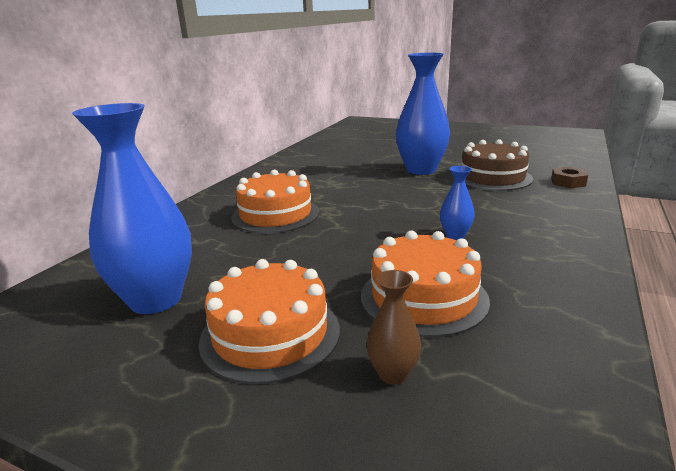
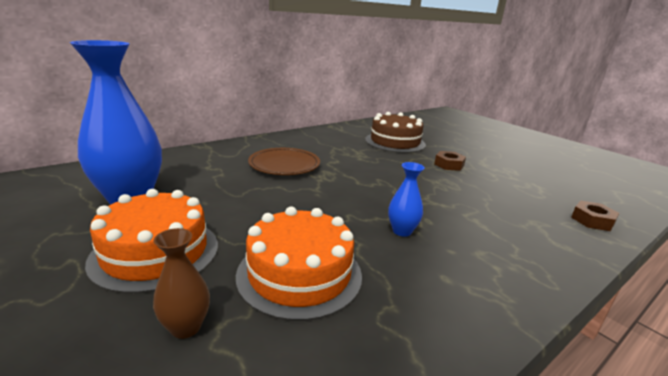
camera: 25 degrees right, 0 degrees up
(275, 214) = (284, 165): orange cake -> brown plate
(421, 170) = (449, 165): blue vase -> brown nut
(492, 177) = (511, 191): brown cake -> brown cake (395, 142)

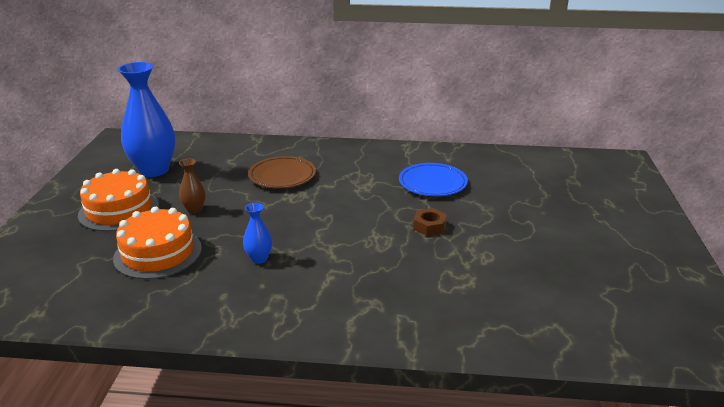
camera: 45 degrees right, 5 degrees up
(186, 327) = (81, 251): brown vase -> brown vase (194, 210)
(395, 142) = (432, 183): brown cake -> blue plate
(592, 221) = (434, 328): brown nut -> none

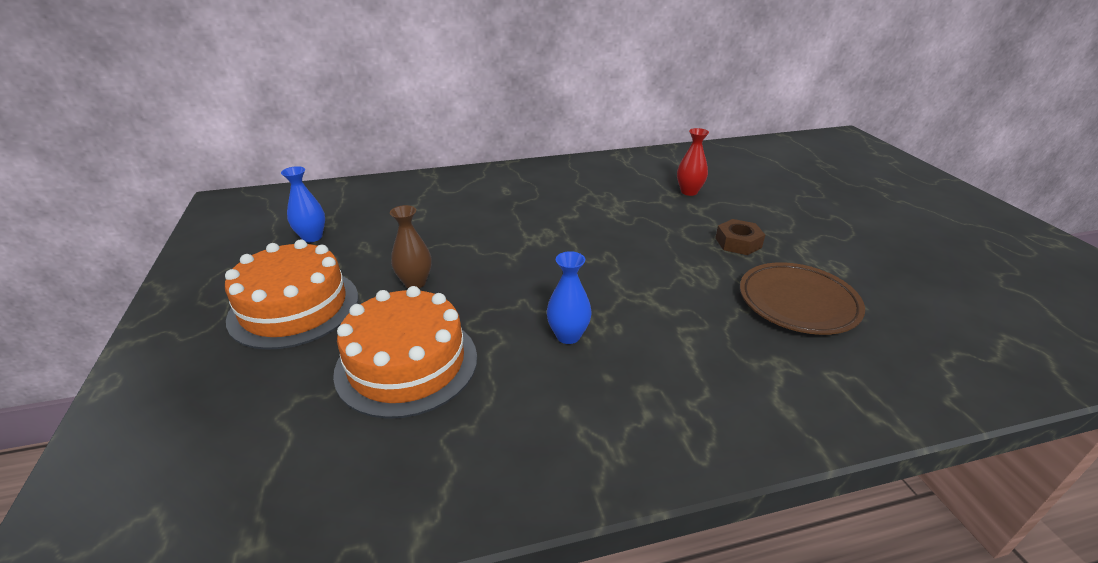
camera: 20 degrees left, 5 degrees up
(154, 170) = (312, 237): blue vase -> blue vase, size x0.45
(282, 176) = (502, 214): brown plate -> brown plate (798, 303)
(432, 183) = (689, 192): blue plate -> red vase

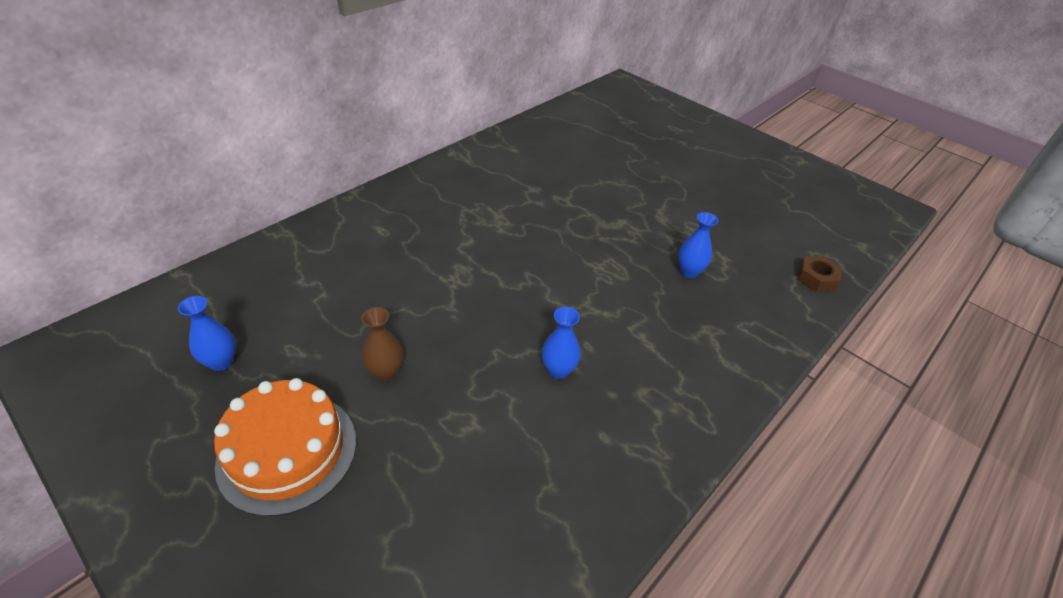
camera: 35 degrees left, 10 degrees up
(407, 363) = (452, 457): orange cake -> none
(689, 192) = (546, 182): red vase -> none
(738, 243) = (616, 227): brown nut -> brown nut (816, 278)
(798, 303) = (689, 272): brown plate -> blue vase

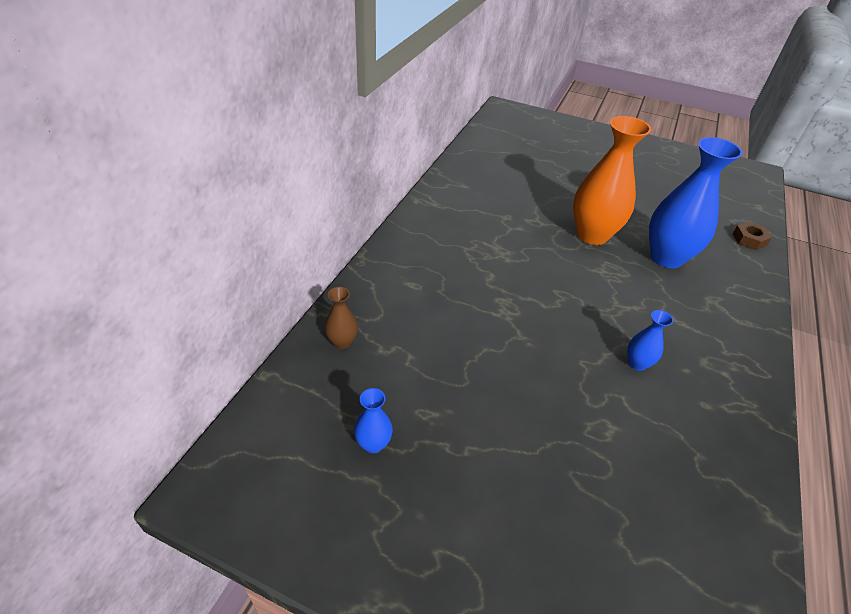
camera: 20 degrees left, 0 degrees up
(287, 451) = (492, 501): orange cake -> none
(386, 372) = (514, 407): brown vase -> brown vase (342, 342)
(617, 228) = (592, 235): none -> orange vase
(689, 272) = (666, 257): blue vase -> blue vase, size x2.21

